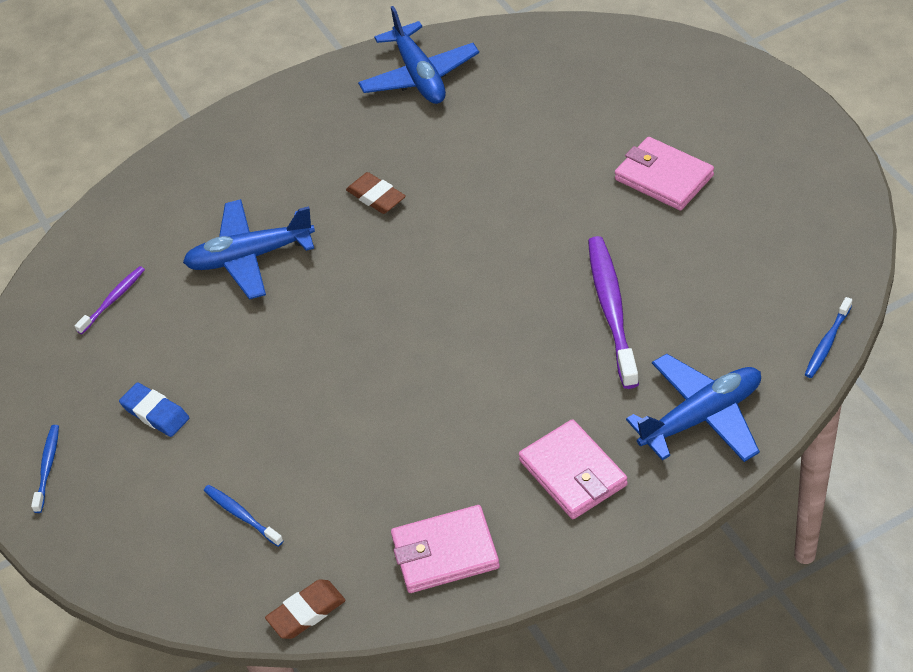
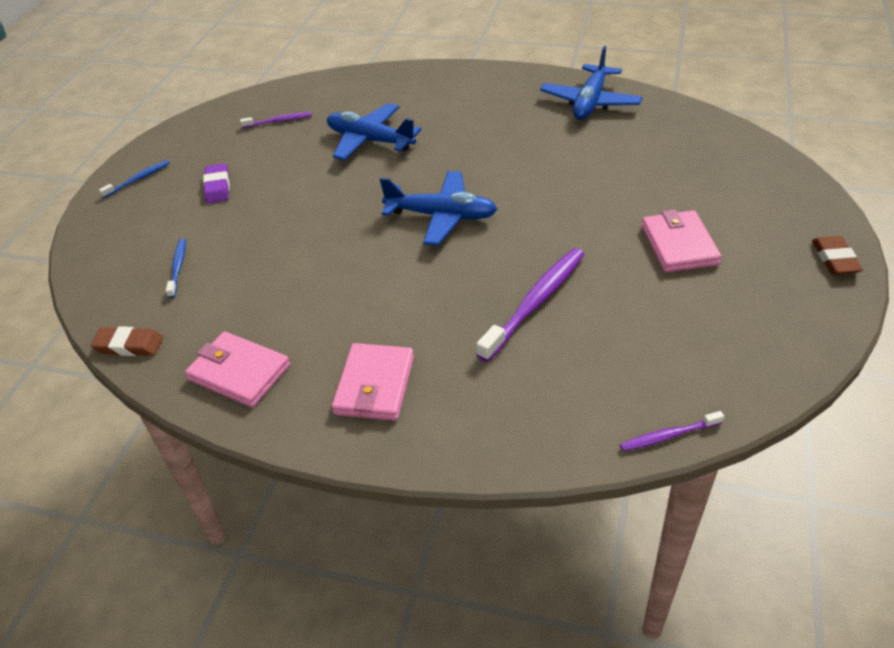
camera: 40 degrees right, 5 degrees down
(155, 413) = (217, 187): blue eraser -> purple eraser
(376, 197) = (478, 150): brown eraser -> brown eraser (834, 259)
(701, 417) = (505, 416): blue plane -> blue plane (441, 216)
(827, 342) = (669, 436): blue toothbrush -> purple toothbrush

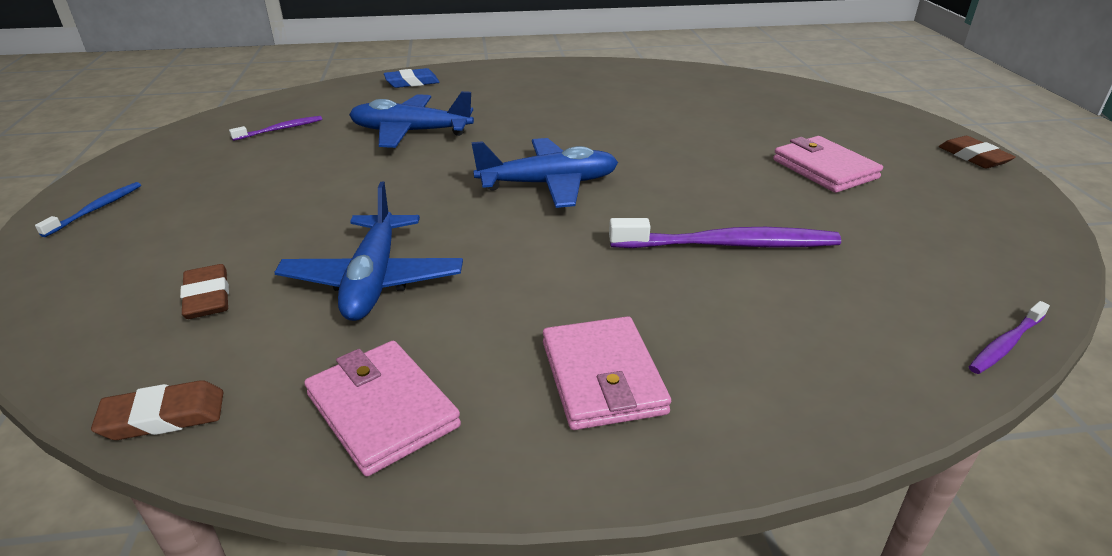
camera: 25 degrees left, 10 degrees down
(178, 267) = (207, 297): blue toothbrush -> brown eraser
(217, 187) = (227, 200): purple eraser -> none
(239, 373) = (382, 410): pink wallet -> pink wallet turned 45 degrees clockwise
(400, 81) = (412, 82): none -> blue eraser
(535, 303) = (728, 245): purple toothbrush -> purple toothbrush turned 75 degrees clockwise
(590, 102) = (629, 77): blue plane -> blue plane (373, 280)

